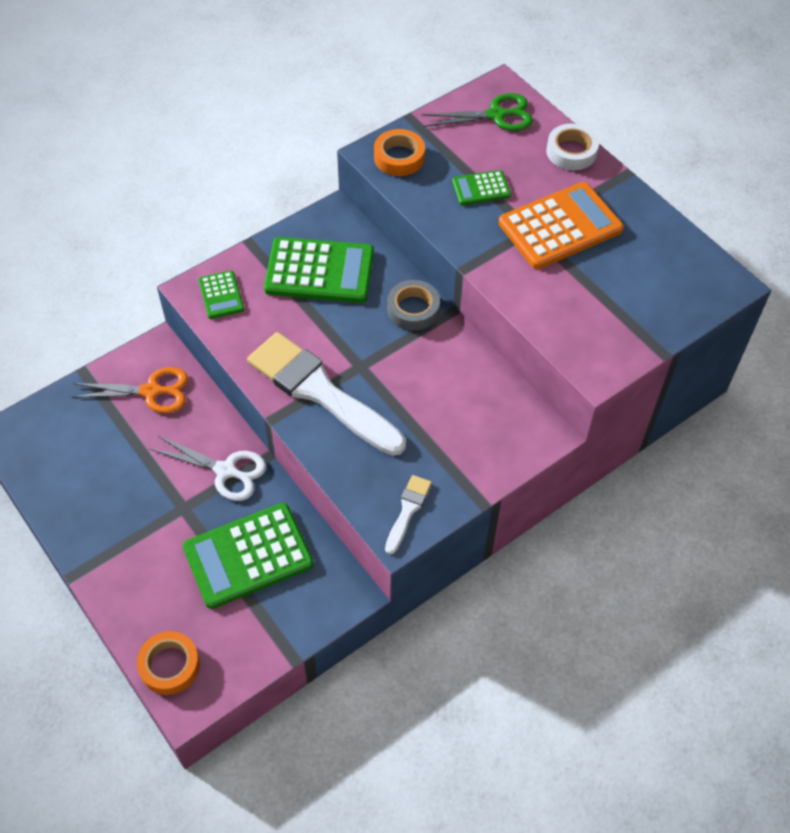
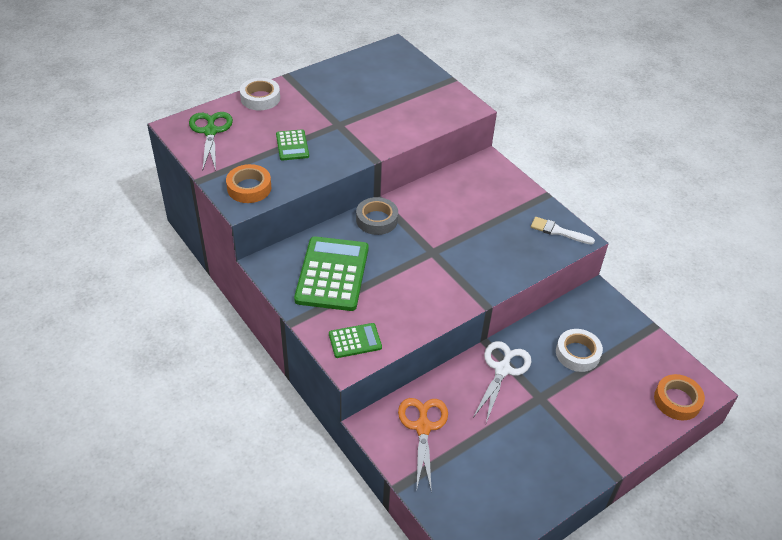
camera: 90 degrees left, 10 degrees down
(248, 556) = (577, 353): green calculator -> white tape
(320, 392) = (458, 276): white brush -> none
(560, 226) = (336, 110): orange calculator -> none

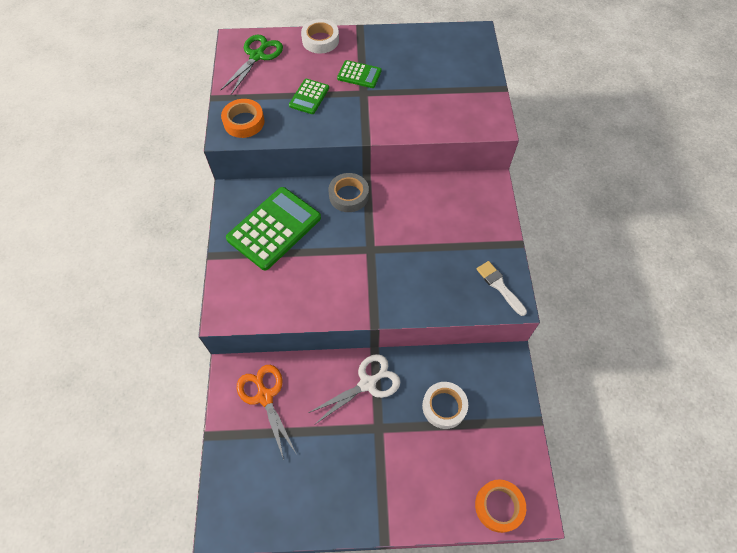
camera: 35 degrees right, 15 degrees up
(355, 341) = (243, 298): green calculator -> green calculator (359, 75)
(423, 427) = (265, 396): orange scissors -> orange scissors turned 60 degrees counterclockwise

